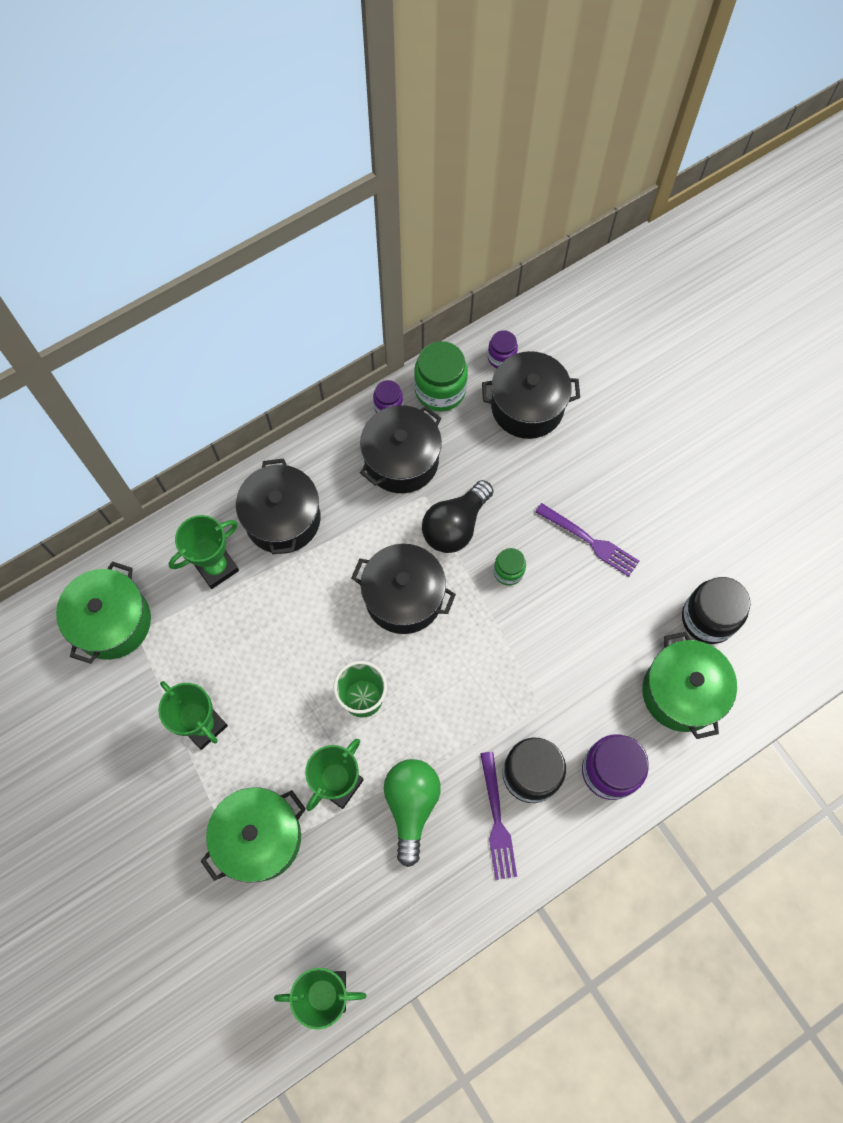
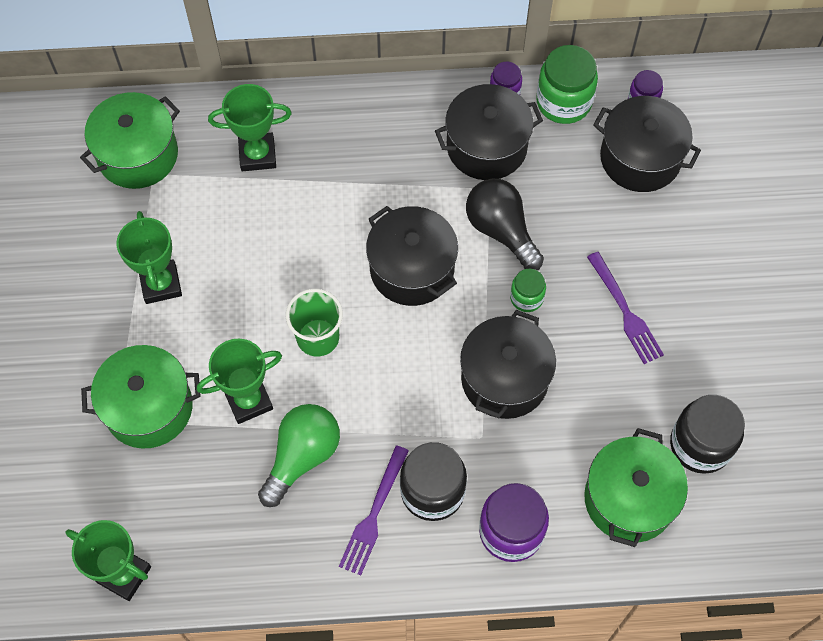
camera: 30 degrees right, 5 degrees down
(282, 519) = (343, 143): black pot -> black pot (504, 378)
(455, 526) = (501, 231): black light bulb -> black light bulb turned 75 degrees clockwise

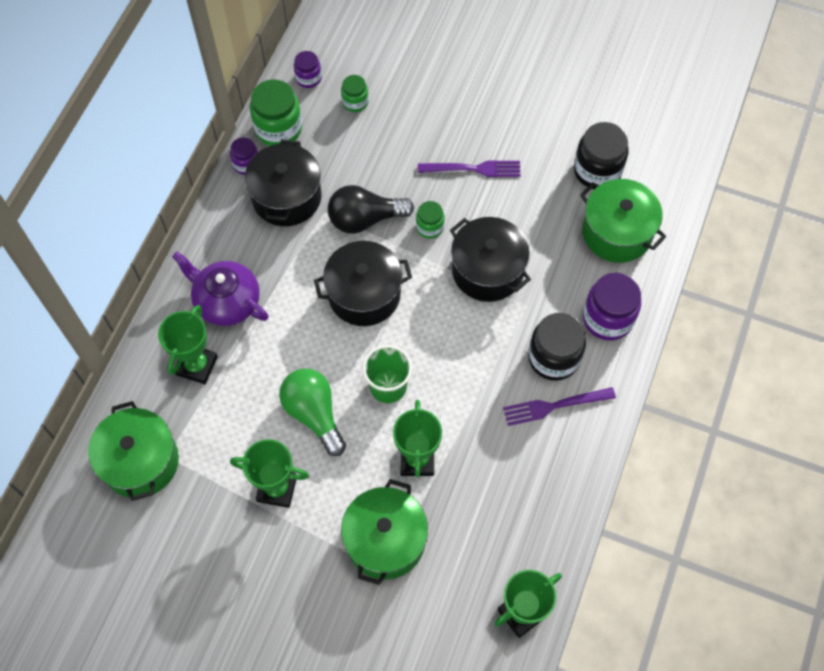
camera: 65 degrees left, 0 degrees up
(302, 457) = (483, 438): green light bulb -> green light bulb (314, 414)
(339, 148) = (226, 301): none -> purple teapot
(374, 515) = (554, 406): purple fork -> purple fork turned 120 degrees clockwise
(640, 158) = (355, 102): black pot -> green jar

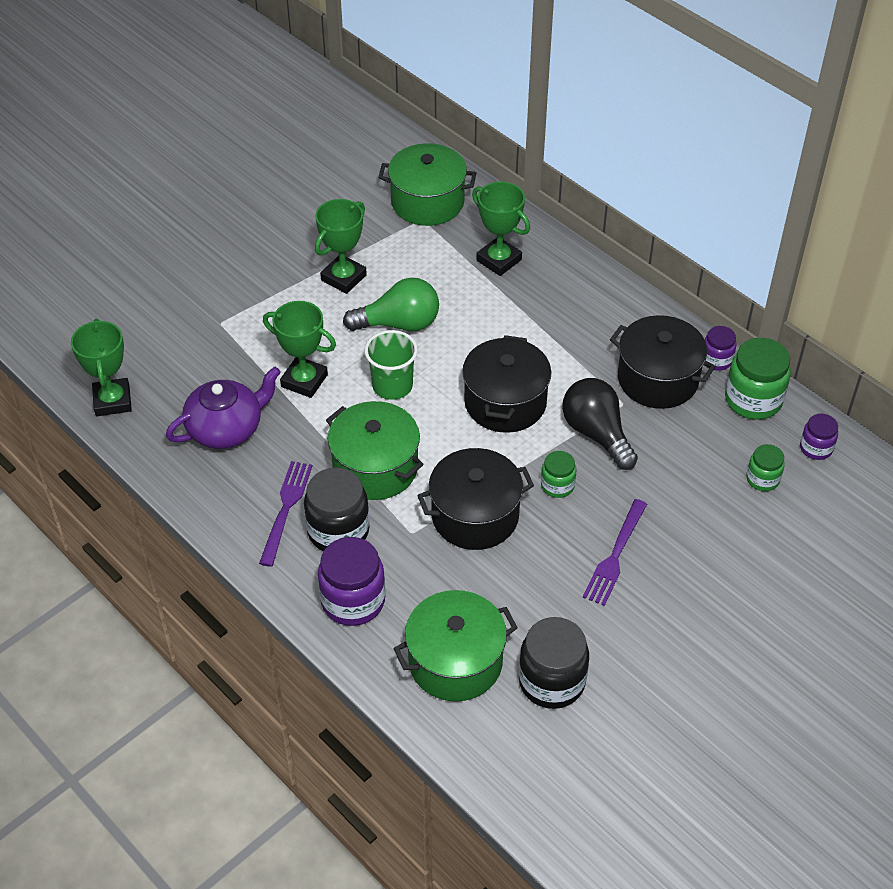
camera: 115 degrees right, 15 degrees down
(226, 301) = (556, 298): purple teapot -> purple teapot (226, 428)
(365, 219) = (597, 434): black light bulb -> black light bulb turned 45 degrees counterclockwise
(385, 540) = (246, 333): green pot -> green pot (375, 467)

